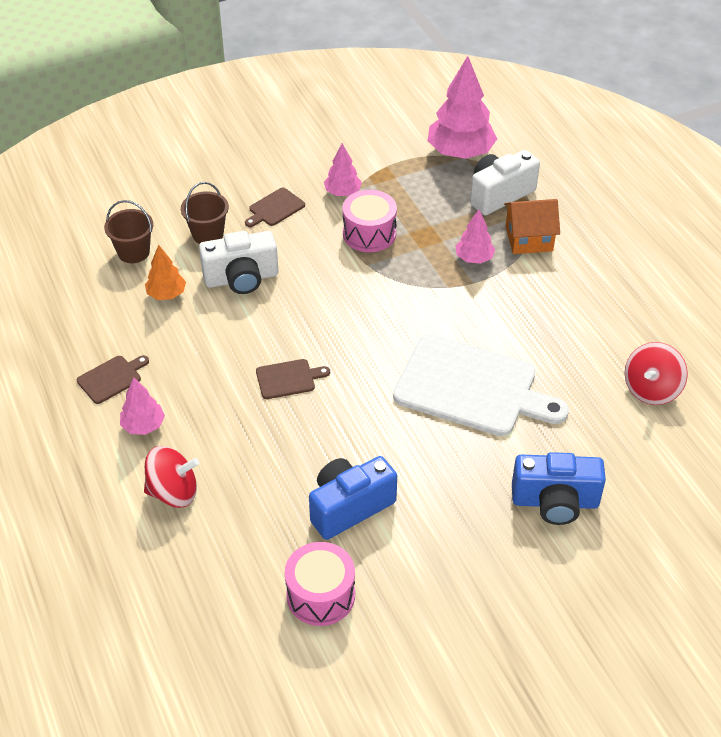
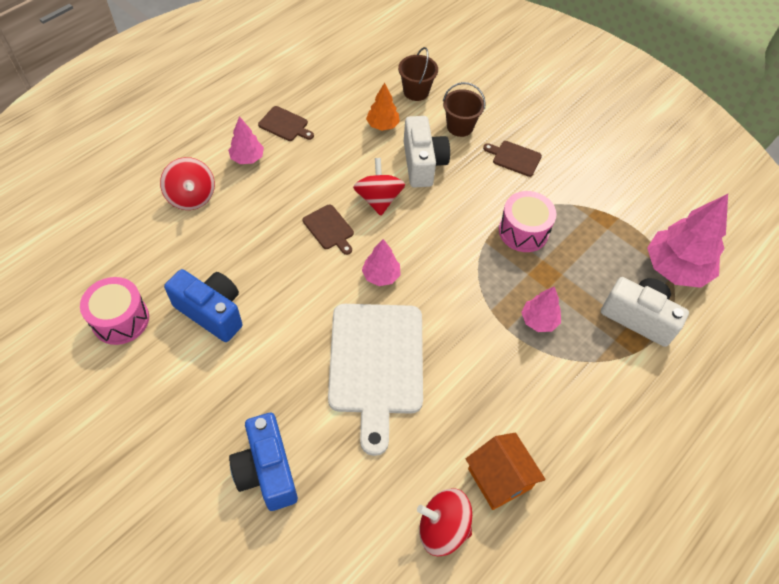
camera: 65 degrees right, 10 degrees up
(241, 278) = (423, 163): white camera -> white camera turned 150 degrees counterclockwise
(270, 328) = (378, 199): none -> red spinning top
(342, 192) = (562, 197): pink tree -> pink tree (381, 276)
(529, 239) = (592, 360): orange house -> orange house (499, 478)

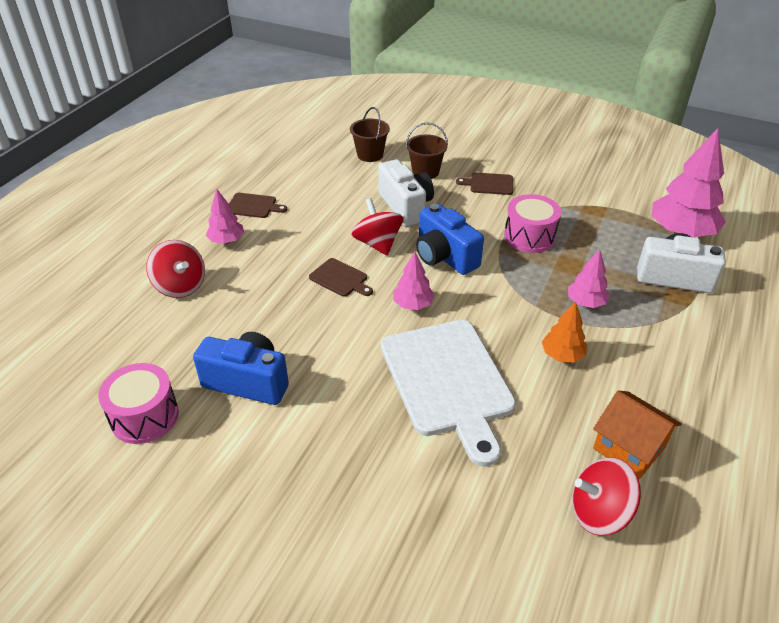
camera: 15 degrees left, 15 degrees down
(267, 471) = (381, 516): blue camera -> blue camera (444, 256)
(382, 125) = (351, 186): orange tree -> orange tree (562, 355)

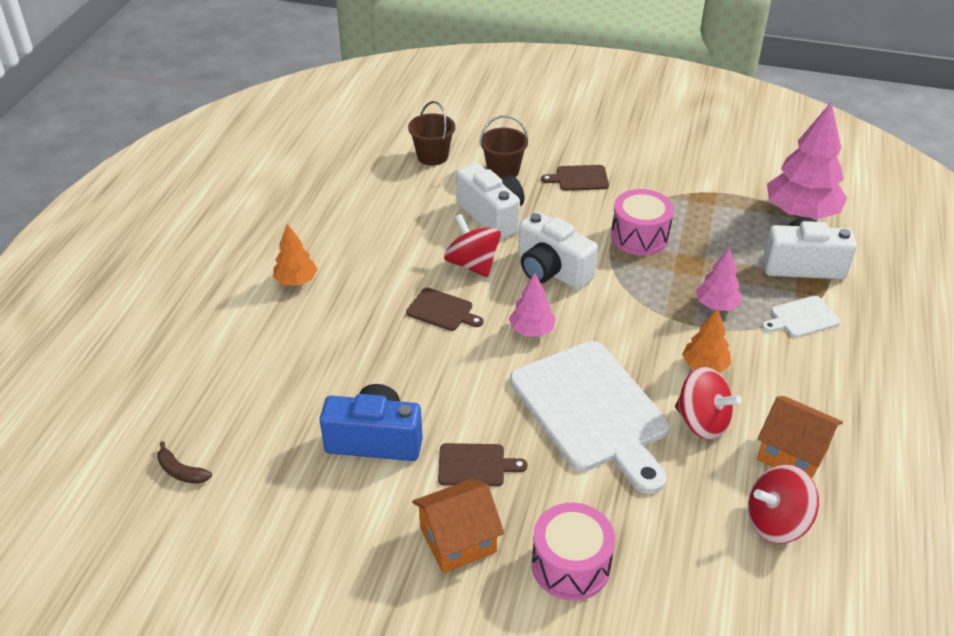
camera: 10 degrees left, 0 degrees up
(76, 386) = (181, 471): none -> brown banana
(144, 416) = (272, 493): pink drum -> pink drum (571, 565)
(180, 286) = (260, 341): red spinning top -> red spinning top (702, 422)
(227, 240) = (296, 281): pink tree -> orange tree
(253, 206) = (314, 235): brown cutting board -> brown cutting board (475, 465)
(292, 483) = (458, 540): none -> orange house
(444, 256) = (551, 271): blue camera -> white camera
(664, 323) = (802, 318): none -> white cutting board

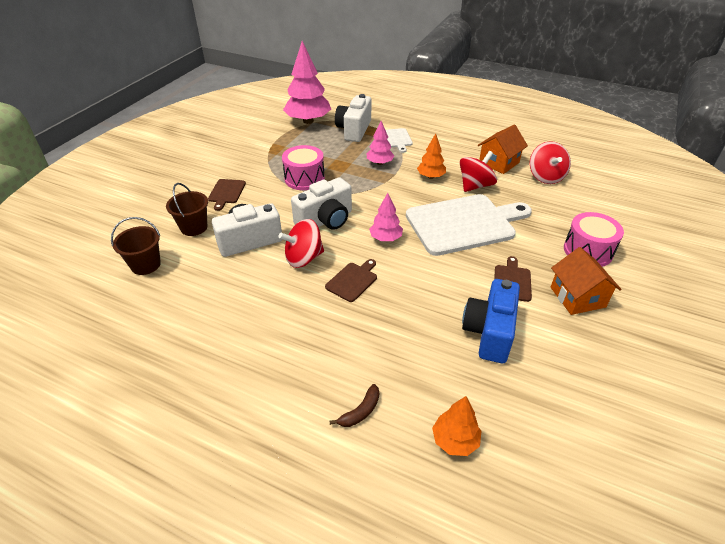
camera: 80 degrees left, 0 degrees up
(181, 471) = (529, 477): brown banana -> brown banana (360, 411)
(296, 281) = (284, 375): orange tree -> orange tree (455, 440)

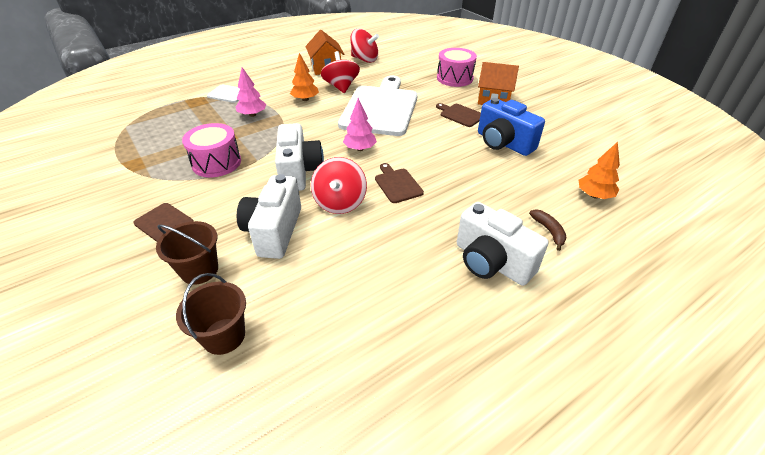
camera: 60 degrees left, 0 degrees up
(308, 121) = (118, 128): pink tree -> none
(354, 130) = (180, 109): white camera -> white camera (491, 262)

